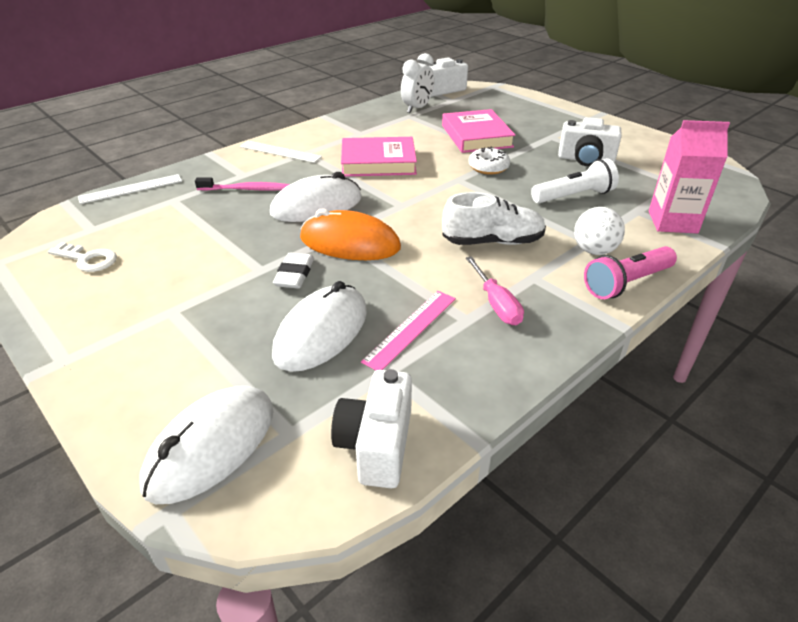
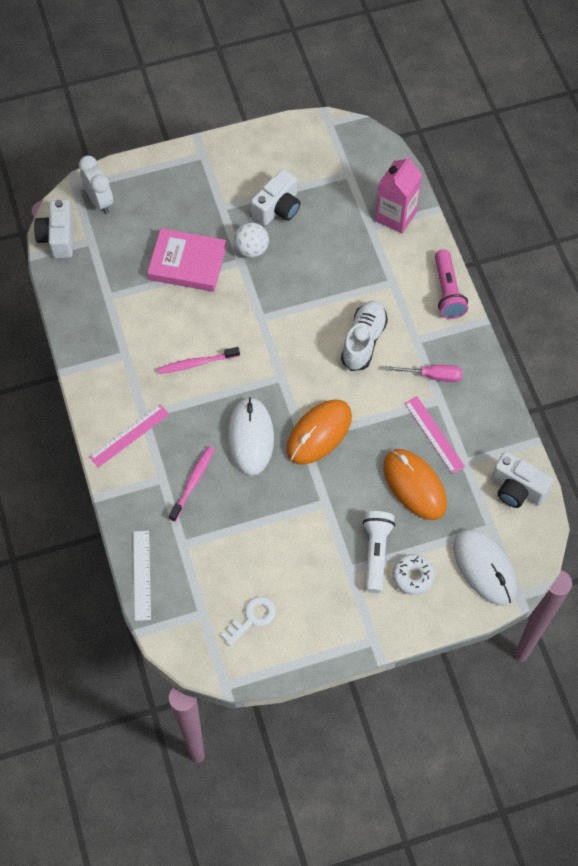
camera: 65 degrees left, 25 degrees up
(280, 152) = (129, 435): white ruler -> pink ruler
(294, 274) = (342, 482): white eraser -> none
(321, 332) = (414, 485): white mouse -> orange mouse
(378, 162) = (196, 363): pink book -> pink toothbrush
(417, 108) = (94, 281): white clock -> white clock (99, 201)
(488, 167) = (252, 285): white donut -> white donut (413, 576)
(574, 196) = (330, 253): white flashlight -> white flashlight (376, 553)
(594, 251) = (405, 286): white ball -> white ball (251, 249)

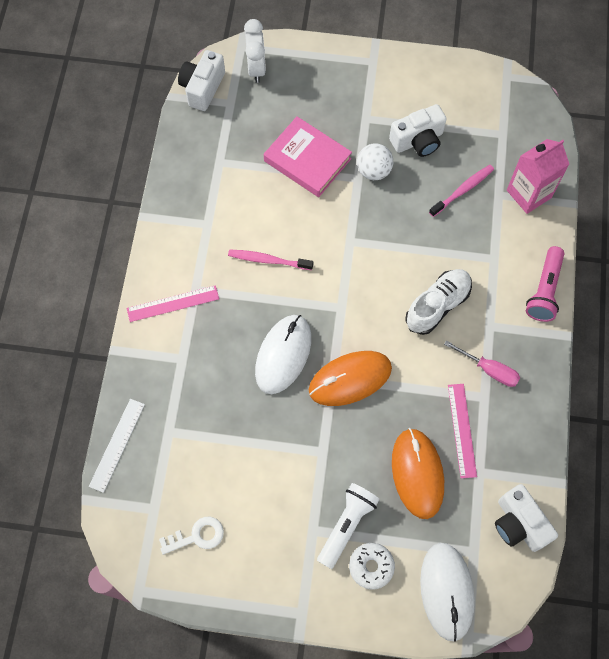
camera: 25 degrees right, 5 degrees up
(193, 482) = (208, 375): pink toothbrush -> pink toothbrush (462, 190)

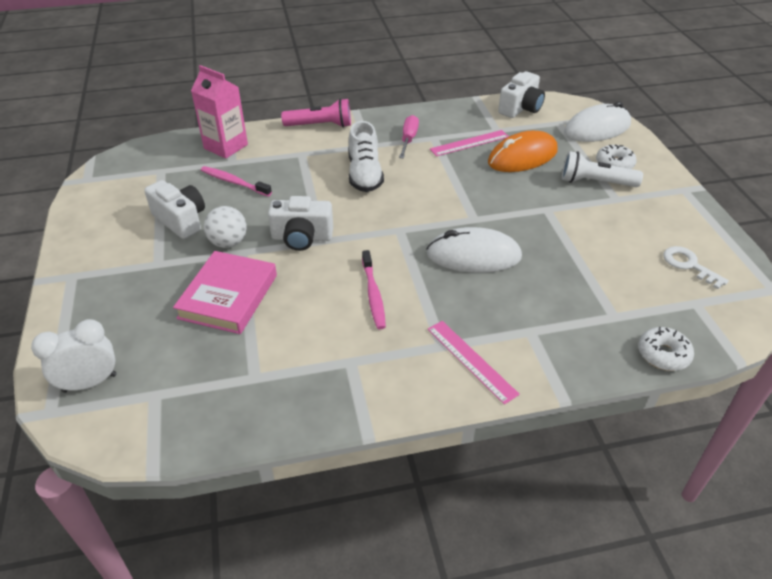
camera: 110 degrees left, 25 degrees down
(117, 445) = (663, 354): white ruler -> white donut
(202, 88) = (132, 435): white camera -> white camera (302, 238)
(350, 379) = (468, 208): orange mouse -> none
(437, 305) = (365, 174): white shoe -> white shoe turned 120 degrees counterclockwise

